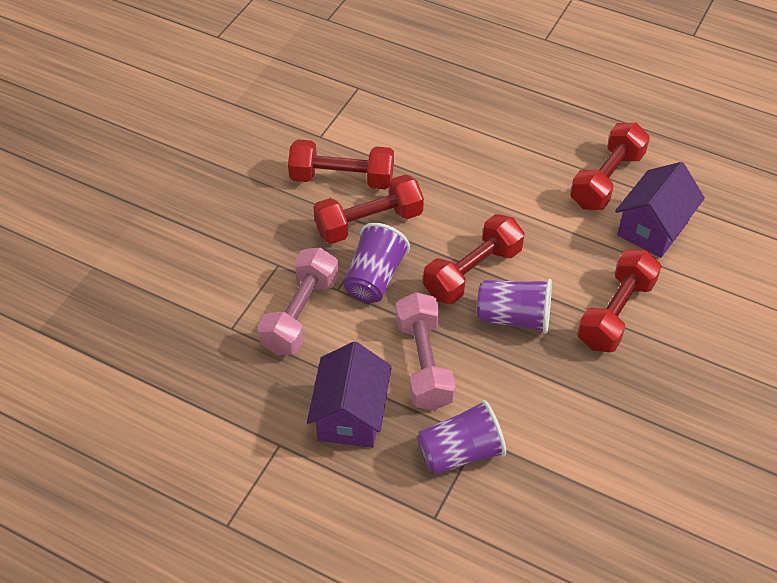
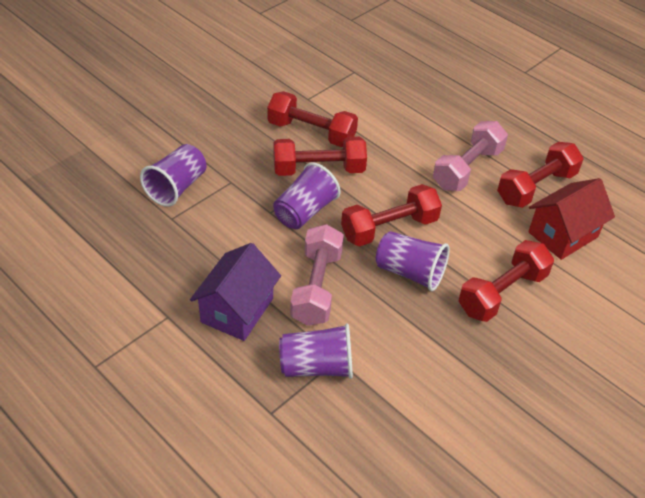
camera: 15 degrees right, 5 degrees down
(220, 289) = (177, 187): none -> purple cup
(300, 314) = (231, 222): pink dumbbell -> pink dumbbell (467, 169)
(653, 228) = (563, 234): purple house -> red house

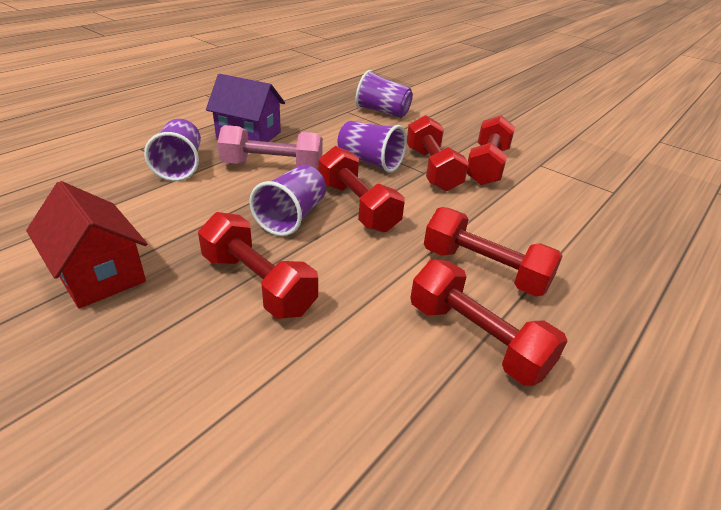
camera: 85 degrees right, 10 degrees down
(467, 169) = (484, 270): pink dumbbell -> red dumbbell
(563, 234) = (377, 360): red house -> red house (99, 274)

